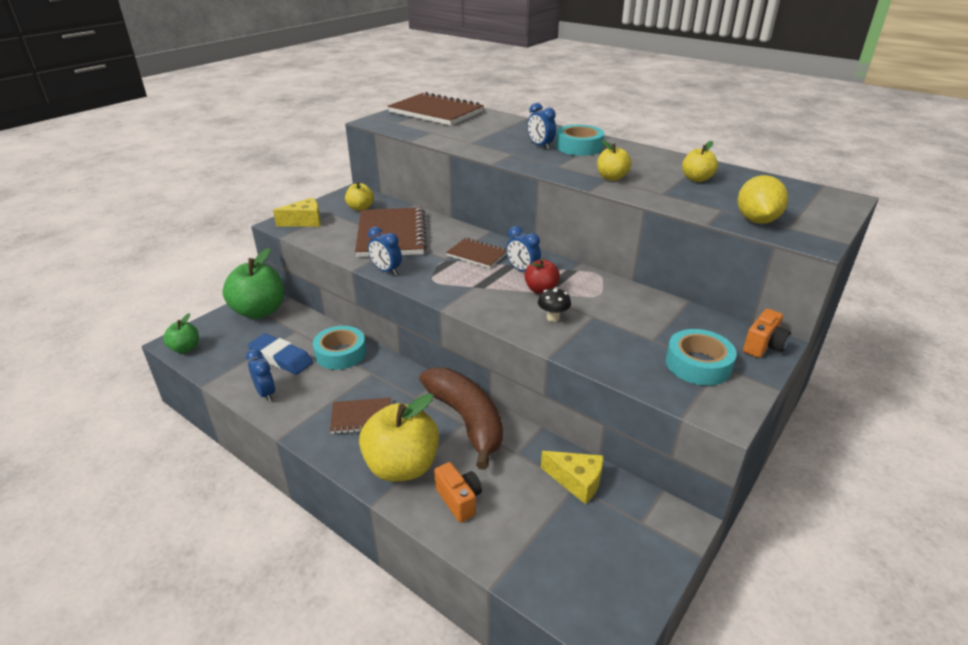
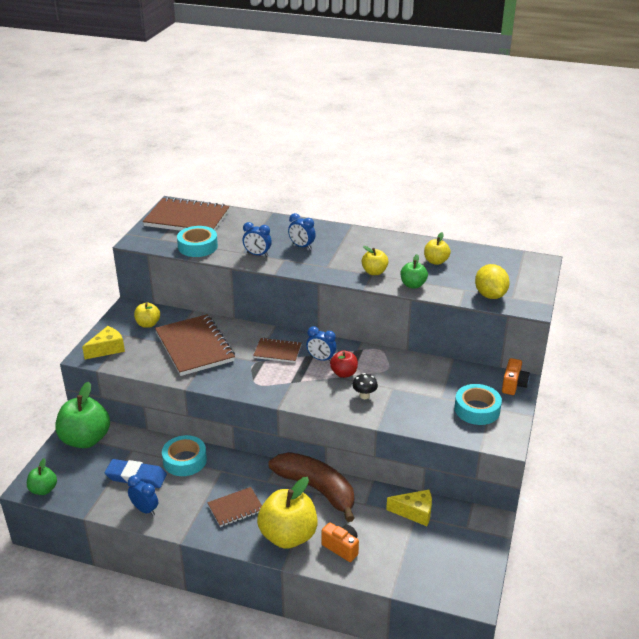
camera: 20 degrees left, 0 degrees up
(386, 270) = (213, 383): blue clock -> blue clock (257, 254)
(579, 147) = (333, 242): turquoise tape -> turquoise tape (197, 246)
(654, 196) = (413, 285): none -> green apple

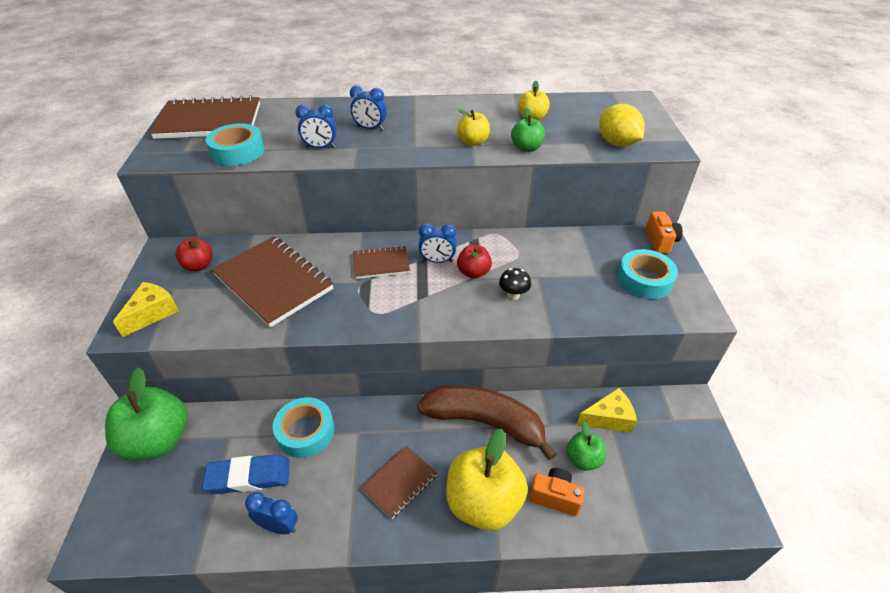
camera: 20 degrees left, 10 degrees up
(43, 489) = (116, 542): green apple -> green apple (583, 459)
(148, 324) = (199, 265): yellow apple -> red apple

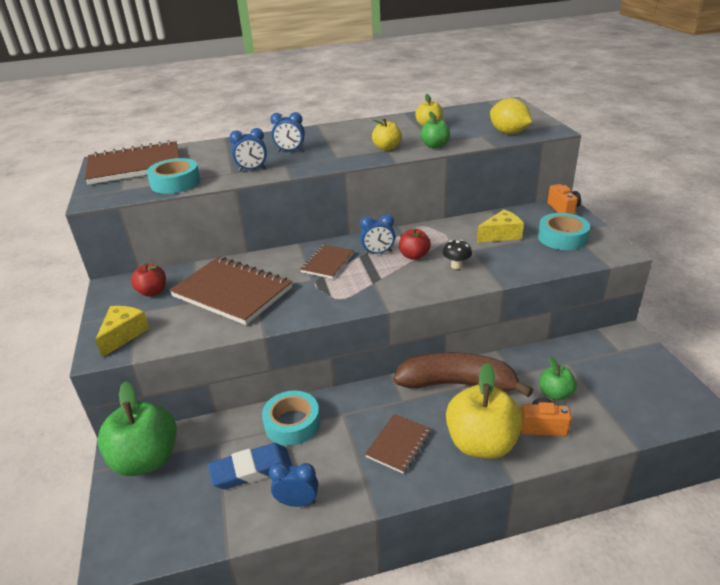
camera: 10 degrees left, 10 degrees down
(381, 264) = (327, 263): brown notebook -> brown notebook turned 45 degrees counterclockwise
(608, 418) = (564, 360): yellow cheese -> yellow cheese (501, 235)

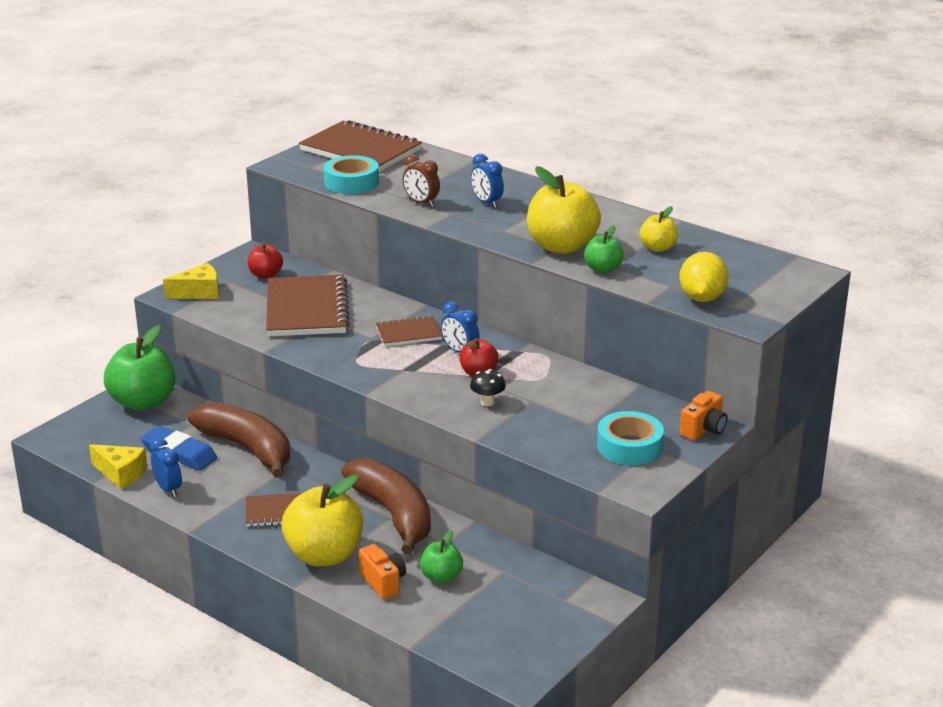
camera: 50 degrees right, 5 degrees down
(252, 169) = (421, 203): blue clock -> brown clock
(292, 423) = (248, 449): turquoise tape -> brown banana
(387, 148) = (561, 246): yellow apple -> yellow apple, size x1.92
(501, 235) = (587, 408): yellow cheese -> yellow cheese (121, 473)

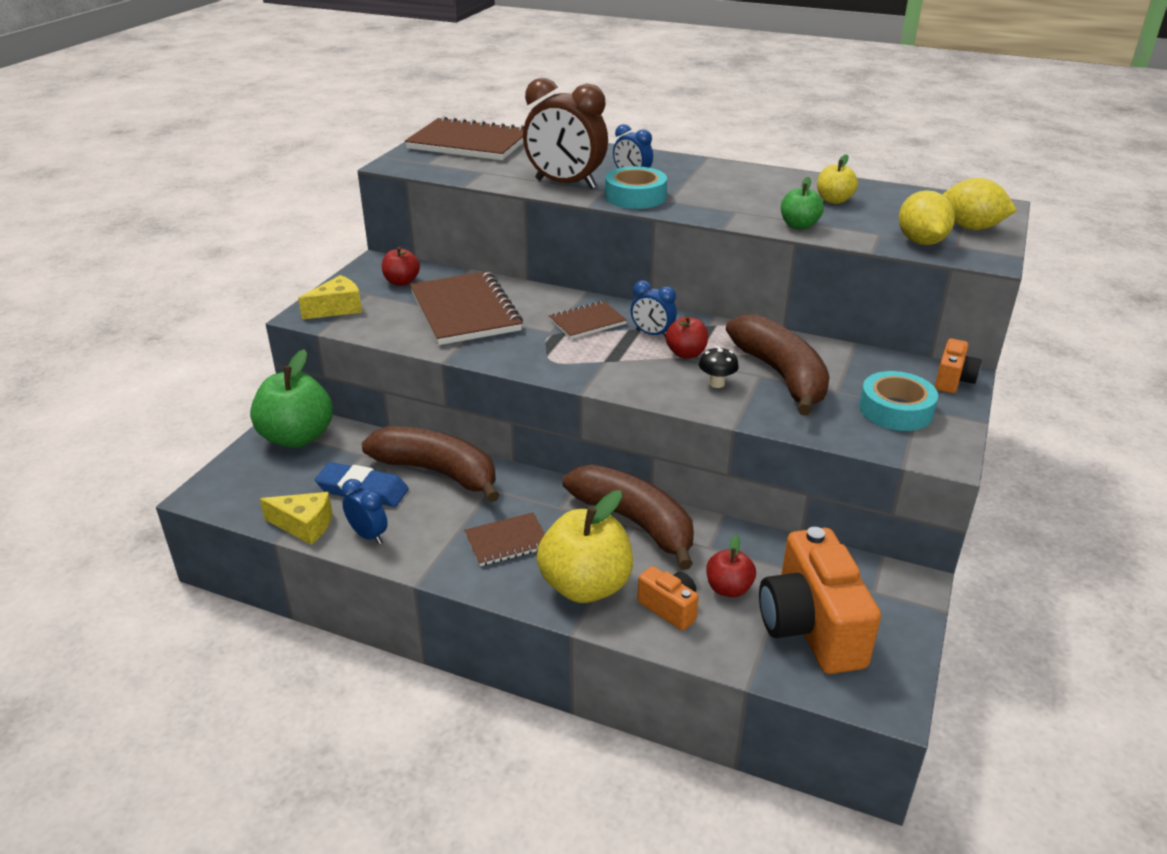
camera: 15 degrees left, 5 degrees up
(351, 182) = (479, 173): turquoise tape -> turquoise tape (635, 196)
(421, 203) = (565, 184): brown clock -> brown clock, size x1.96
(441, 577) = (728, 588): green apple -> red apple
(491, 616) = (810, 628): none -> orange camera
(550, 403) = (781, 375): none -> brown banana
(561, 246) = (739, 209): yellow apple -> none
(763, 290) = (971, 228): none -> yellow lemon

